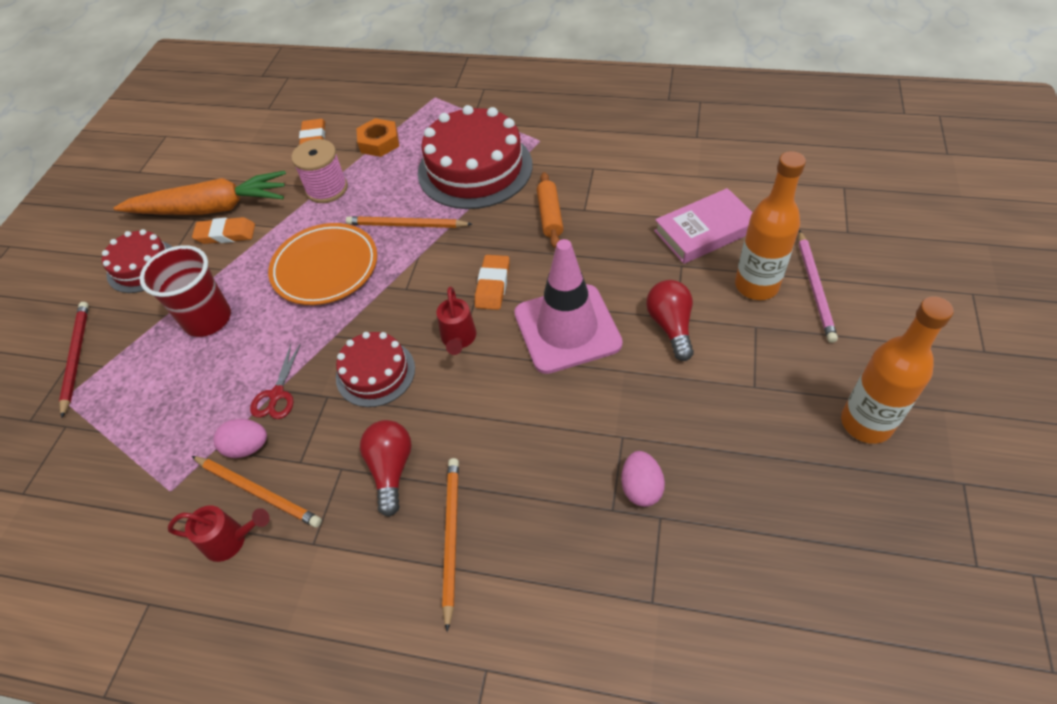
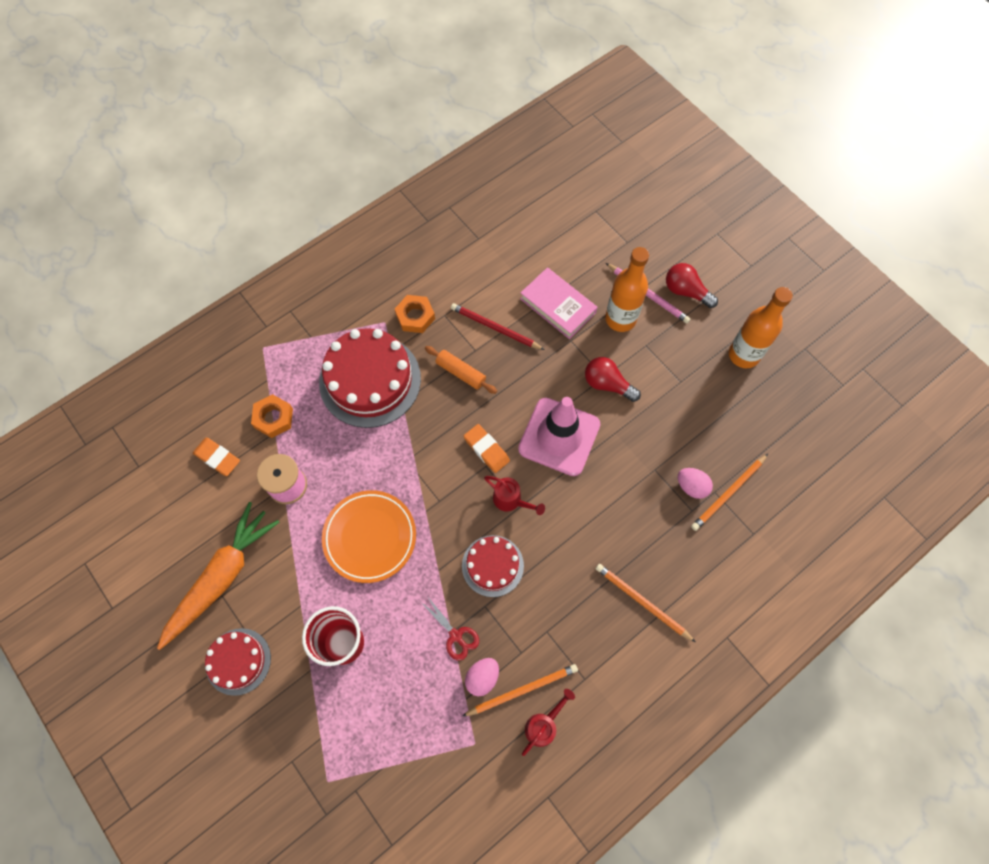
camera: 55 degrees left, 15 degrees up
(76, 357) = (292, 754): red pencil -> red pencil (495, 328)
(226, 234) = (264, 583): orange eraser -> none
(391, 469) = (571, 604): red light bulb -> red light bulb (686, 291)
(406, 225) = (380, 460): orange pencil -> orange pencil (728, 493)
(568, 153) = (415, 316): none -> orange nut
(705, 231) = (558, 306): pink book -> pink book turned 60 degrees counterclockwise

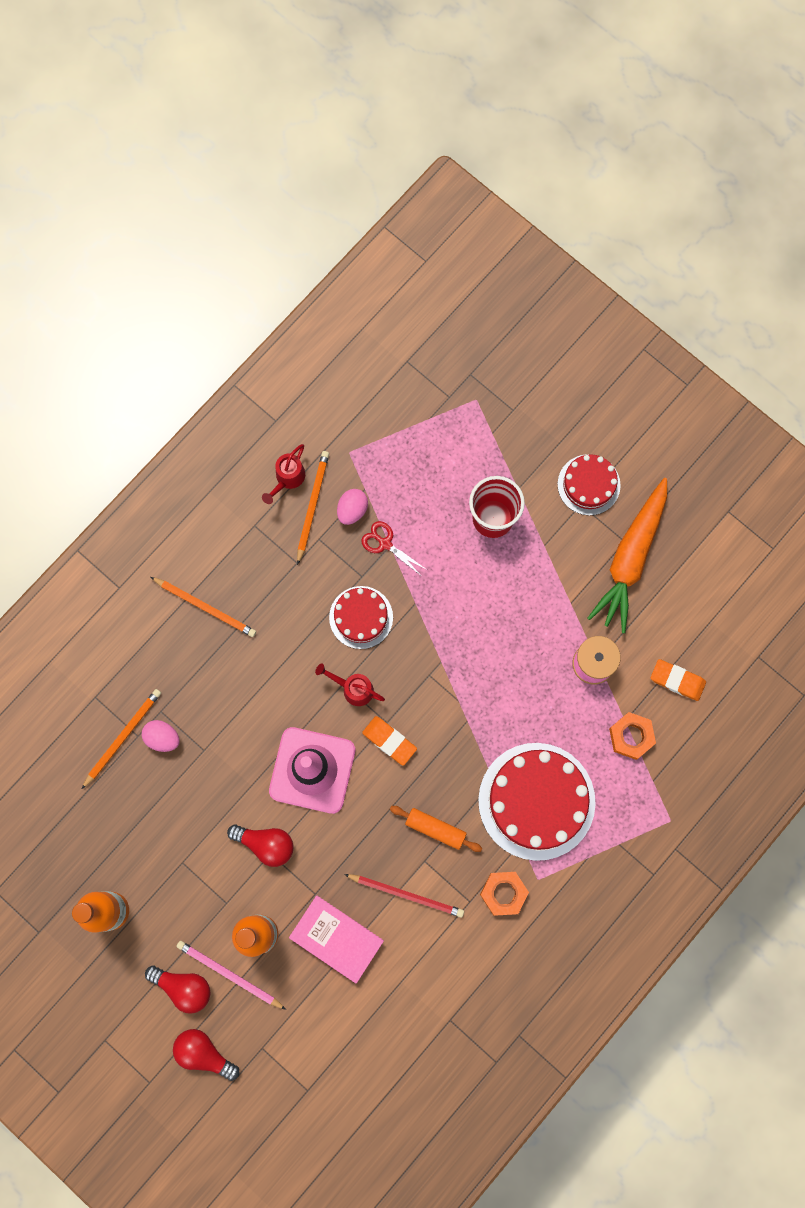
camera: 170 degrees right, 10 degrees up
(370, 537) = (492, 624): orange plate -> none
(522, 690) = (312, 506): orange pencil -> orange pencil turned 135 degrees clockwise
(673, 246) = (204, 1053): none -> red light bulb

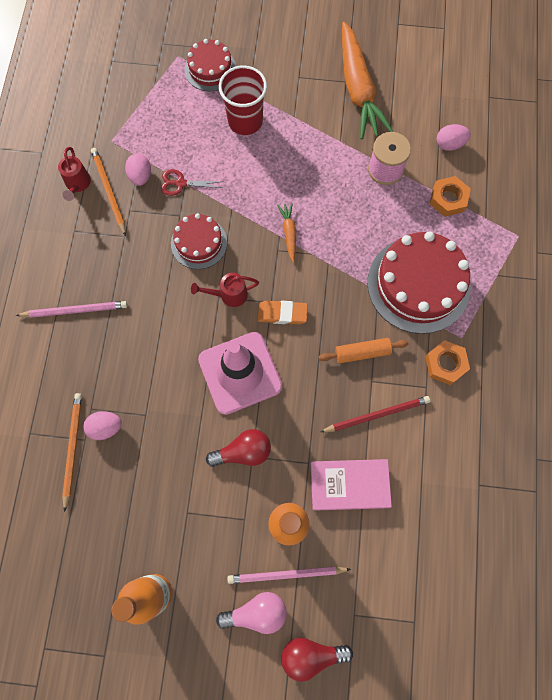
camera: 35 degrees left, 5 degrees down
(183, 987) = (257, 612): red light bulb -> pink light bulb
(205, 607) = (75, 310): orange pencil -> pink pencil
(452, 666) = (289, 233): none -> orange carrot
(588, 484) = (294, 62): red cake -> red cake (210, 69)
(677, 680) = (449, 144): orange eraser -> pink egg

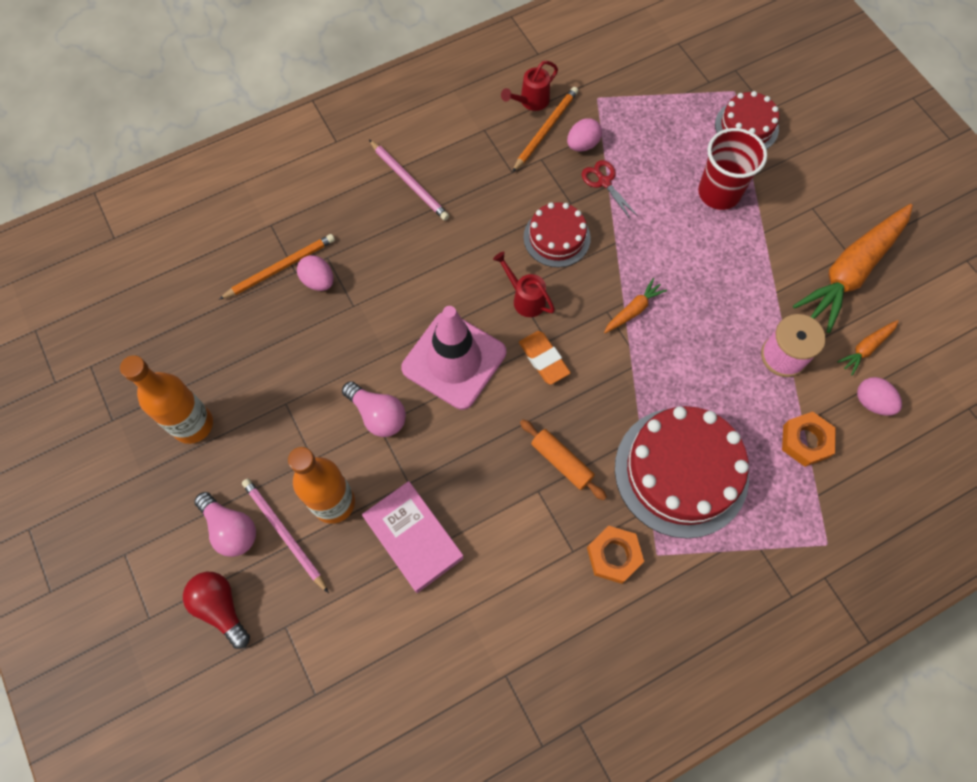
camera: 55 degrees right, 5 degrees down
(243, 452) = (378, 415): red light bulb -> pink light bulb
(377, 415) = (506, 519): red pencil -> none
(413, 120) = (866, 348): none -> orange carrot

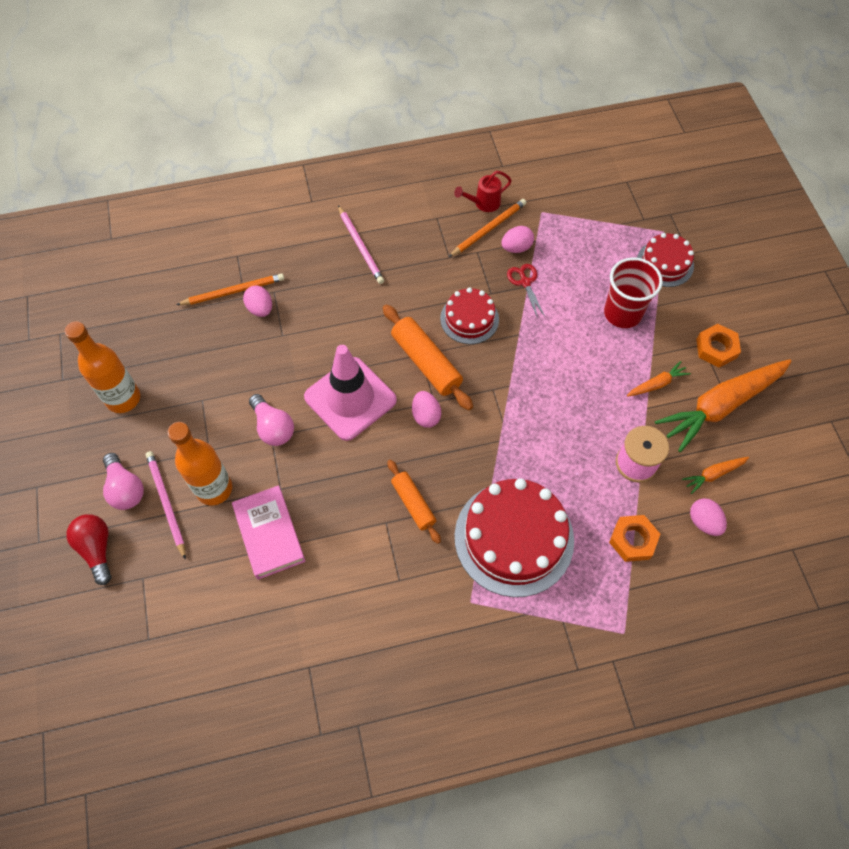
camera: 15 degrees right, 5 degrees down
(525, 299) = (426, 362): red watering can -> orange rolling pin
(544, 359) = (426, 416): orange eraser -> pink egg
(614, 556) = (432, 593): orange nut -> orange nut (716, 348)
(633, 310) = (516, 393): orange carrot -> orange carrot (657, 384)

